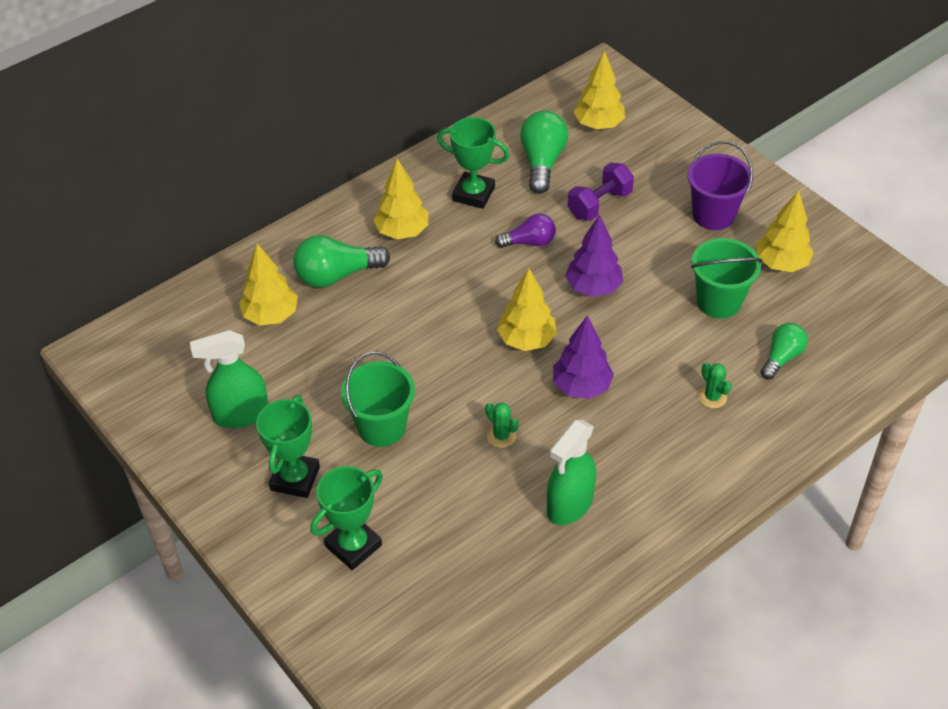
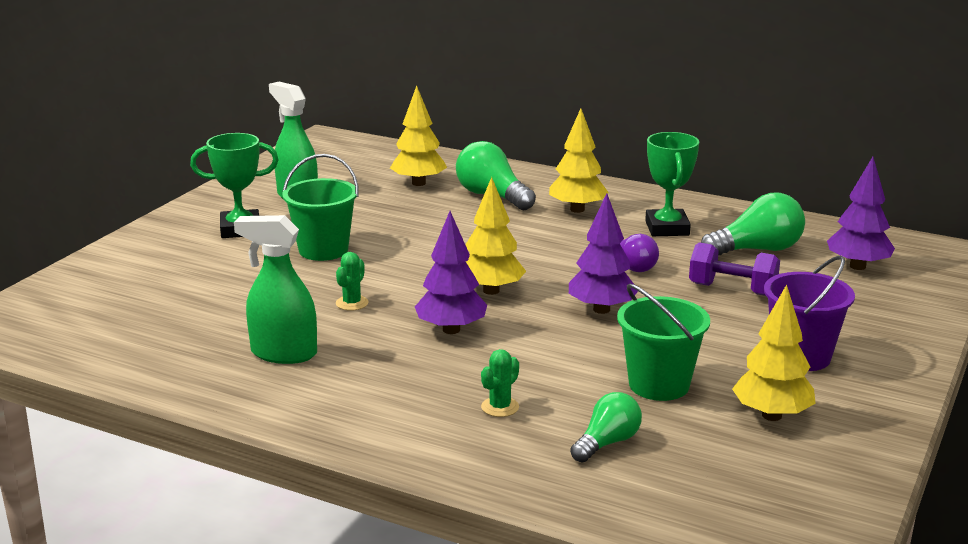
camera: 65 degrees right, 25 degrees down
(353, 545) = (178, 266): green trophy -> none
(598, 125) = (857, 266): yellow tree -> purple tree
(782, 357) = (607, 443): green light bulb -> green light bulb turned 60 degrees counterclockwise

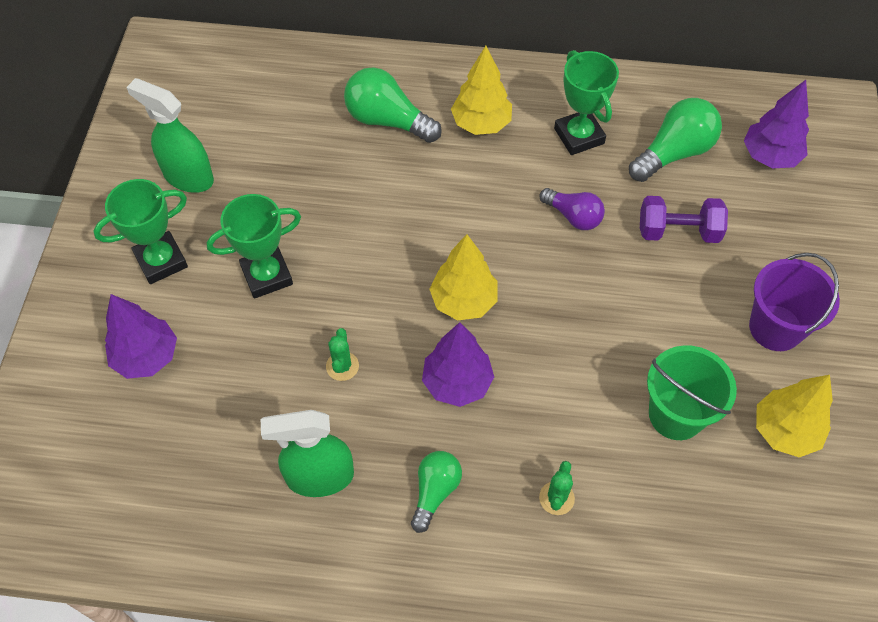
camera: 20 degrees left, 35 degrees up
(323, 250) = (267, 275): green bucket -> green trophy
(418, 183) = (302, 115): yellow tree -> none
(601, 309) = (577, 303): purple tree -> purple tree (147, 357)
(607, 443) = (669, 522): green light bulb -> green light bulb (435, 491)

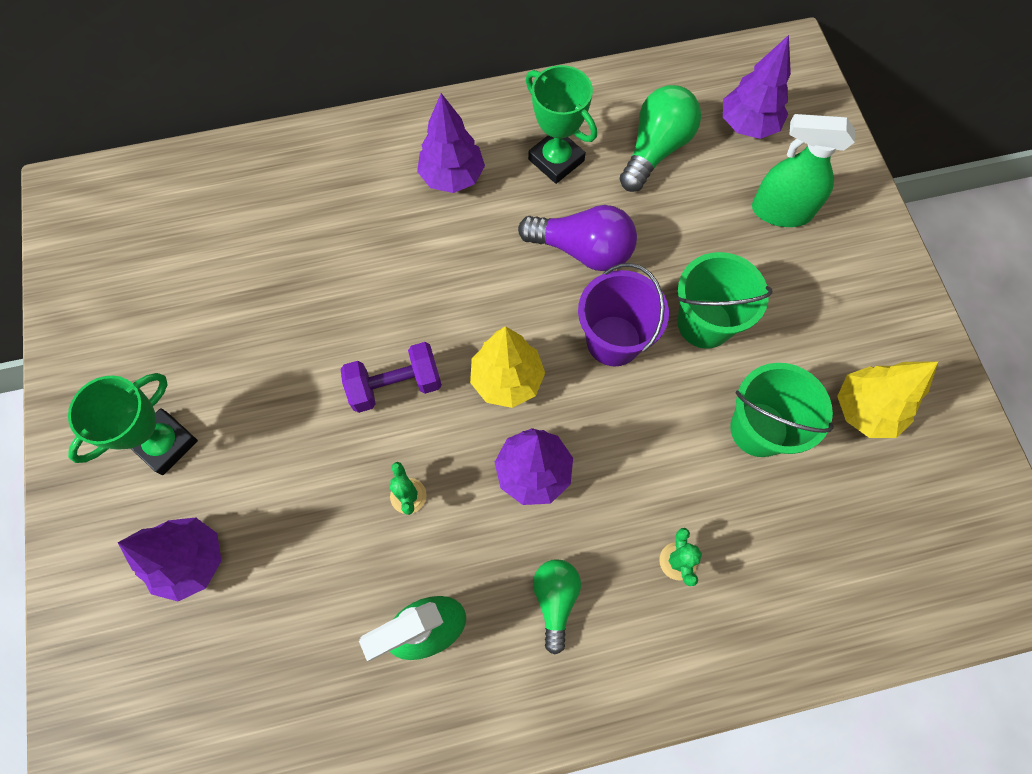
camera: 20 degrees left, 10 degrees up
(188, 176) = (158, 335): green spray bottle -> green spray bottle (780, 211)
(267, 275) = (289, 421): green trophy -> none
(387, 120) = (353, 203): green light bulb -> none
(481, 124) = (452, 177): yellow tree -> purple tree
(573, 216) = (583, 250): purple light bulb -> purple light bulb, size x1.56
(661, 310) = (704, 323): none -> green bucket
(678, 231) = (690, 233): purple dumbbell -> purple dumbbell (395, 385)
(775, 328) = (818, 305): purple bucket -> purple bucket (613, 340)

